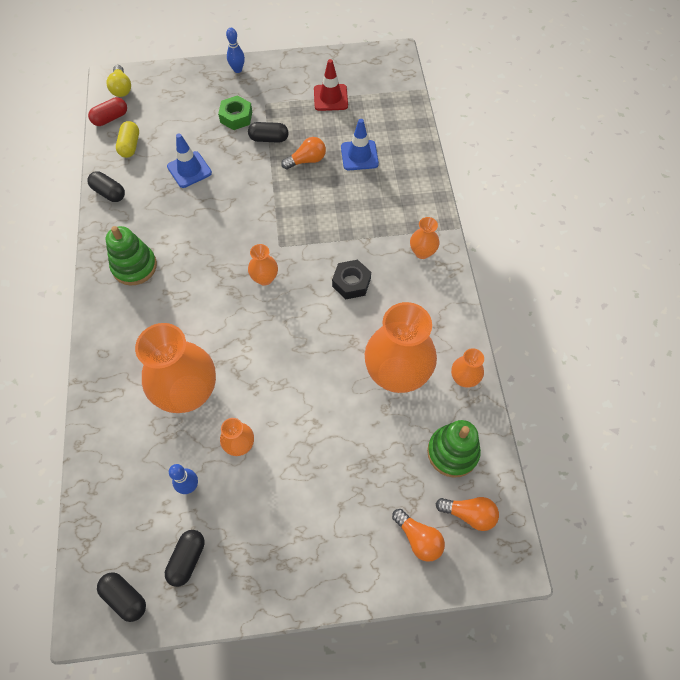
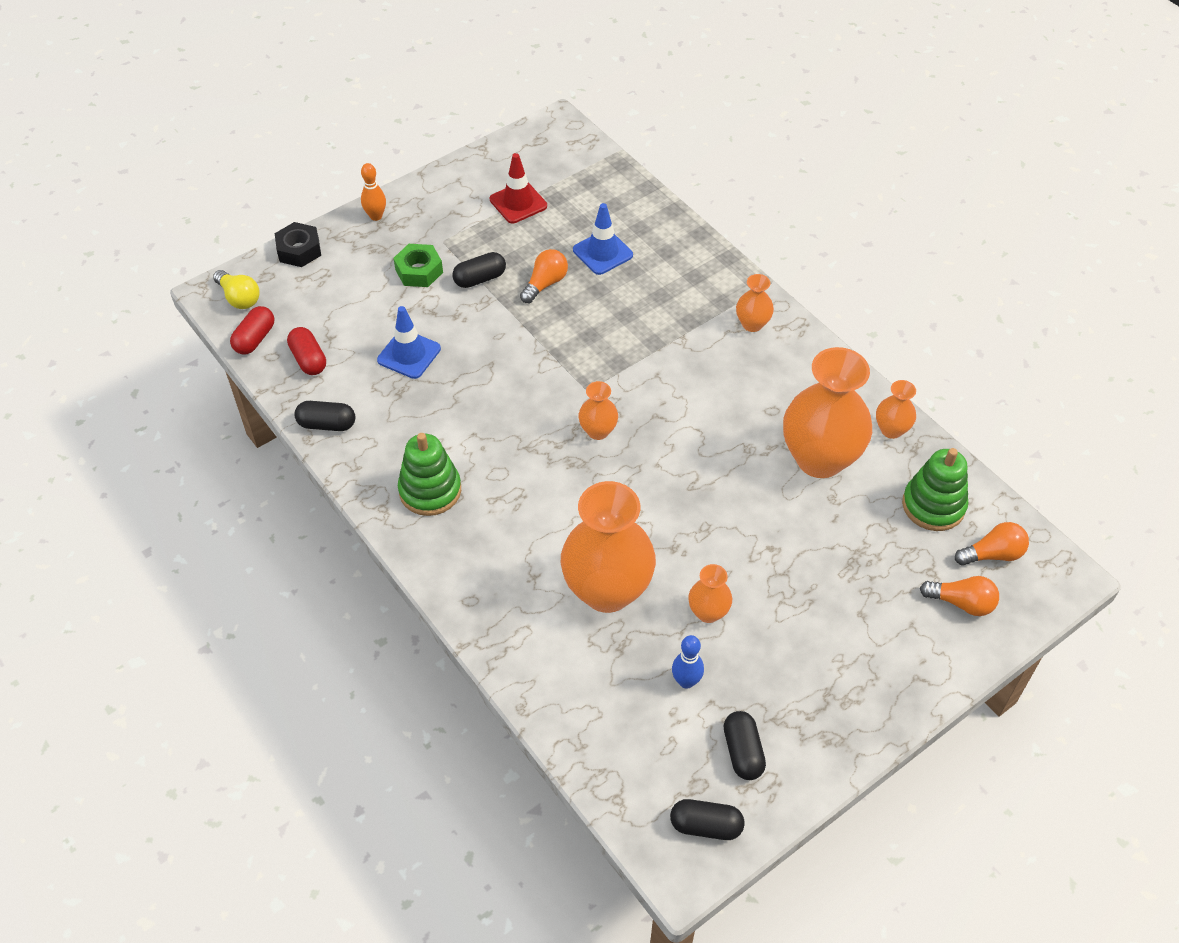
camera: 30 degrees left, 10 degrees down
(130, 146) = (308, 359): yellow capsule -> red capsule
(237, 69) = (376, 216): blue bowling pin -> orange bowling pin
(351, 283) = (699, 390): black nut -> black nut (299, 250)

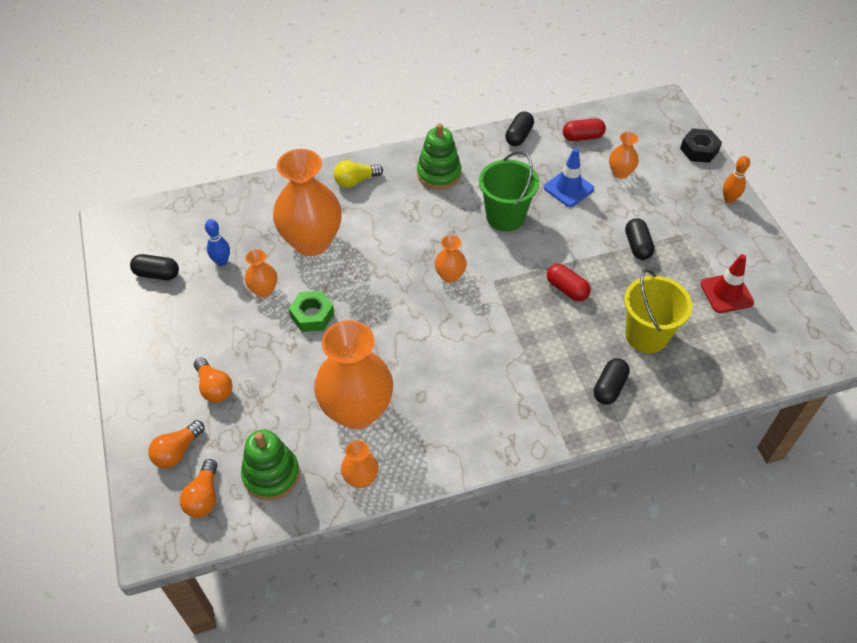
camera: 110 degrees right, 0 degrees up
(239, 298) = (656, 113): yellow light bulb -> yellow light bulb (356, 181)
(255, 339) = (612, 115): red capsule -> red capsule (567, 289)
(419, 271) = (657, 212): green nut -> green nut (312, 315)
(481, 403) = (505, 217): none -> green bucket
(545, 284) = (619, 285): orange light bulb -> orange light bulb (214, 387)
(602, 252) = (646, 335): blue traffic cone -> yellow bucket
(706, 826) = (126, 241): black capsule -> black capsule (609, 387)
(752, 324) = (523, 418): orange vase -> orange vase (620, 173)

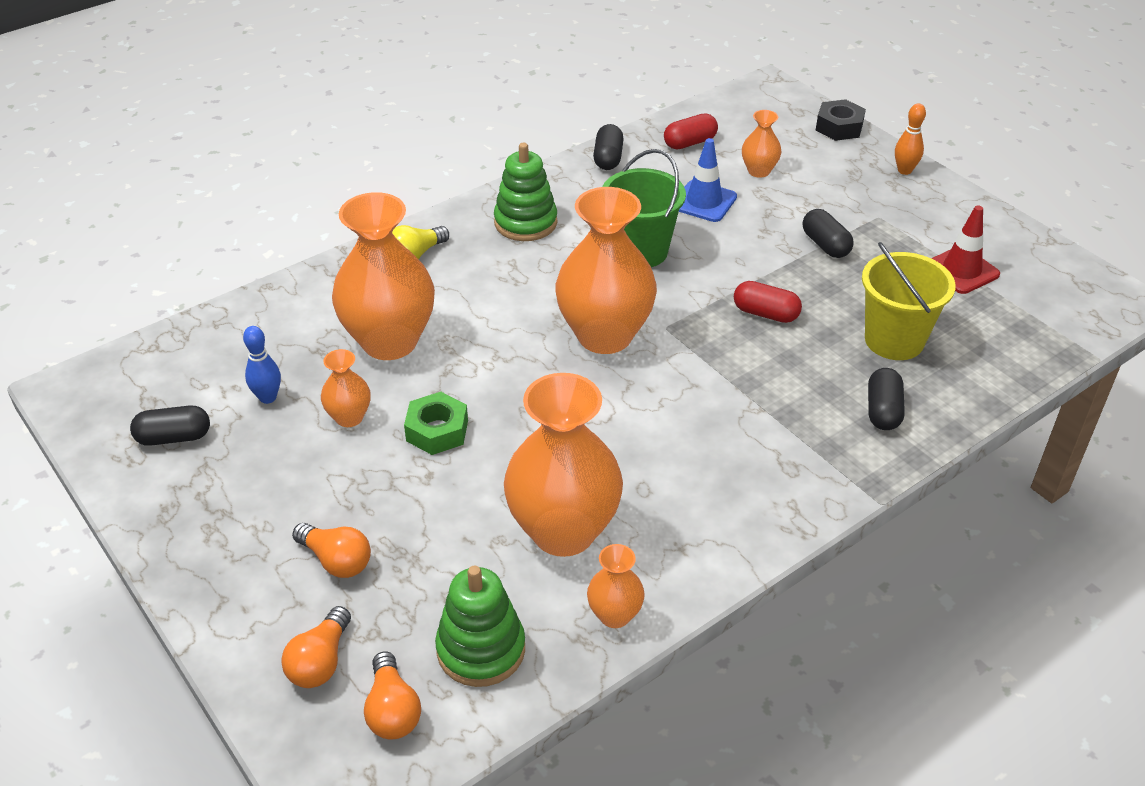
camera: 20 degrees left, 10 degrees down
(450, 276) = (604, 335): orange vase -> orange vase, size x2.15

